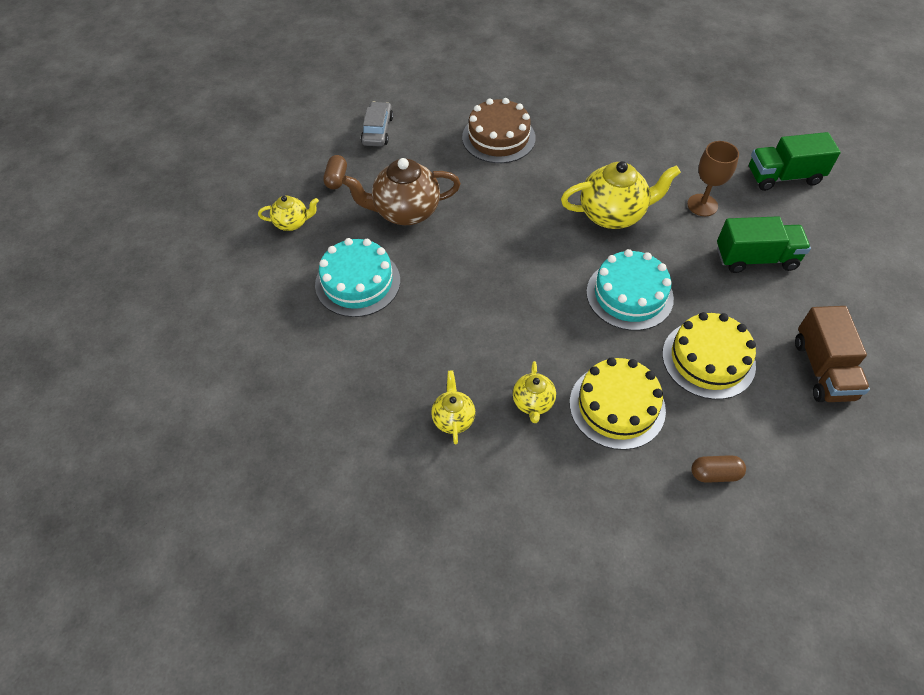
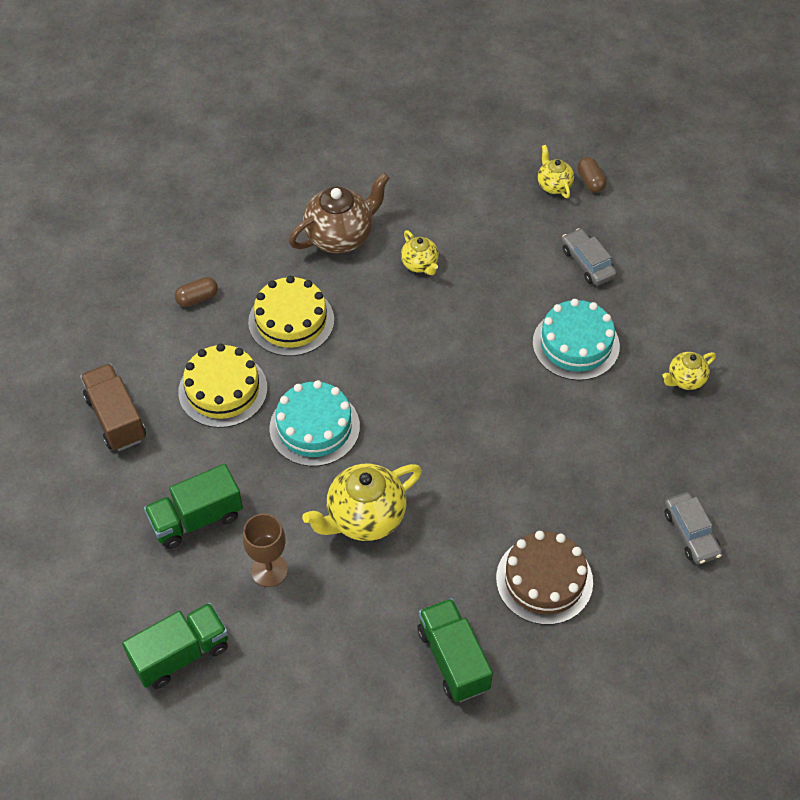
camera: 155 degrees right, 0 degrees up
(287, 354) = (587, 263): none -> grey car
(336, 179) = (684, 448): brown capsule -> brown capsule (590, 181)
(405, 212) = (583, 436): brown teapot -> brown teapot (340, 236)
(533, 403) = (362, 298): yellow teapot -> yellow teapot (554, 185)
(586, 118) = (453, 659): none -> green truck

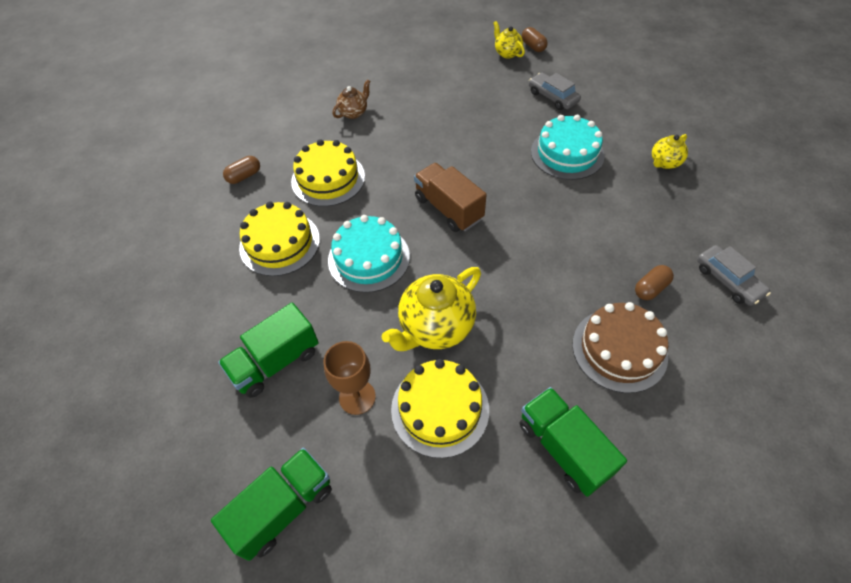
camera: 10 degrees left, 0 degrees up
(116, 418) = (185, 286): brown truck -> brown truck (448, 209)
(340, 236) = (354, 112): brown teapot -> brown teapot, size x0.54
(346, 598) = (440, 409): none -> yellow cake
(420, 264) = (423, 120): yellow teapot -> none
(604, 524) = (650, 288): none -> brown capsule

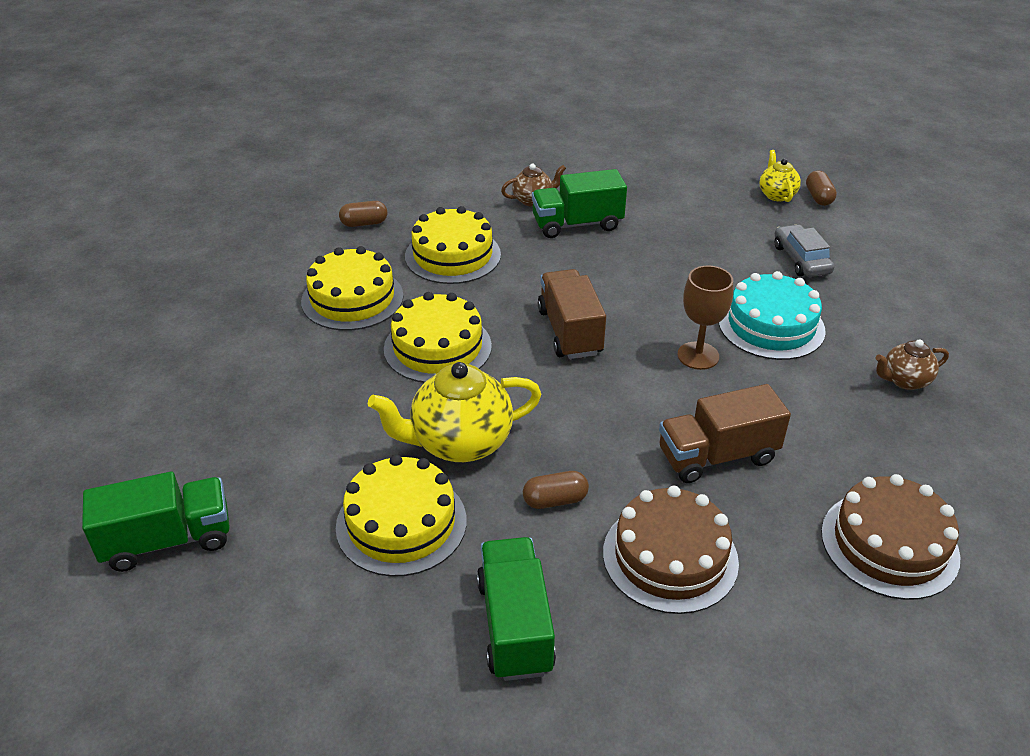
camera: 25 degrees right, 15 degrees down
(276, 362) = (263, 406): green truck -> green truck (577, 224)
(357, 397) = (320, 473): brown goblet -> brown goblet (698, 356)
(369, 258) = (437, 347): turquoise cake -> yellow cake
(598, 263) = (717, 456): none -> brown truck
(650, 288) = (767, 510): brown capsule -> brown capsule (555, 500)
(664, 162) = (904, 380): yellow teapot -> brown teapot
(728, 280) = (889, 544): grey car -> brown cake

